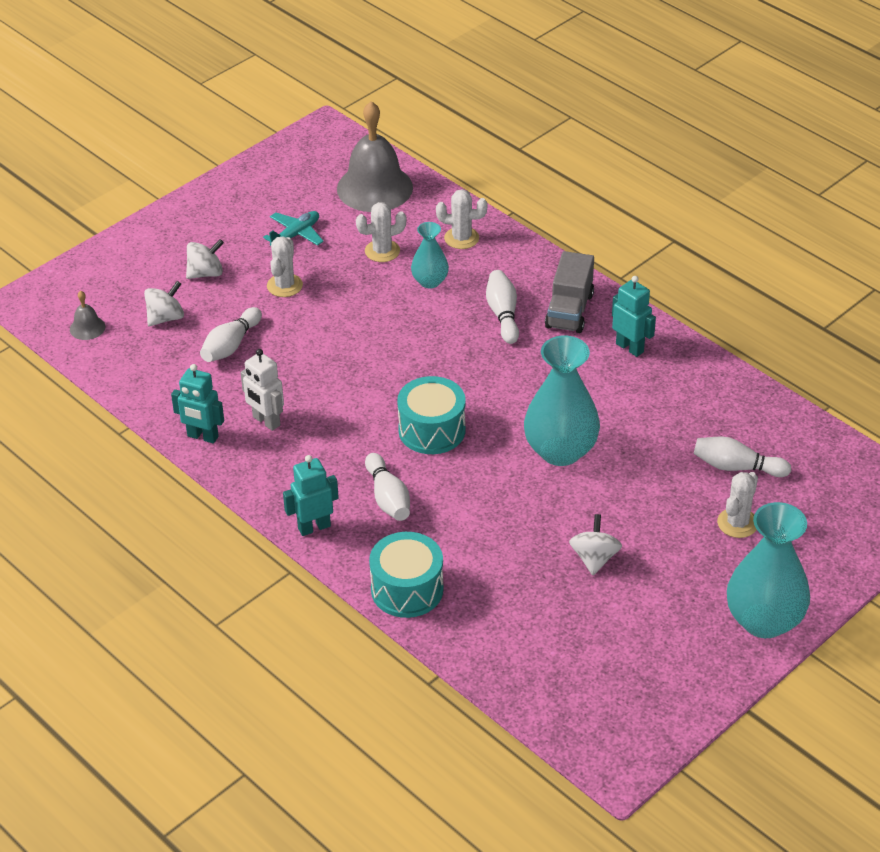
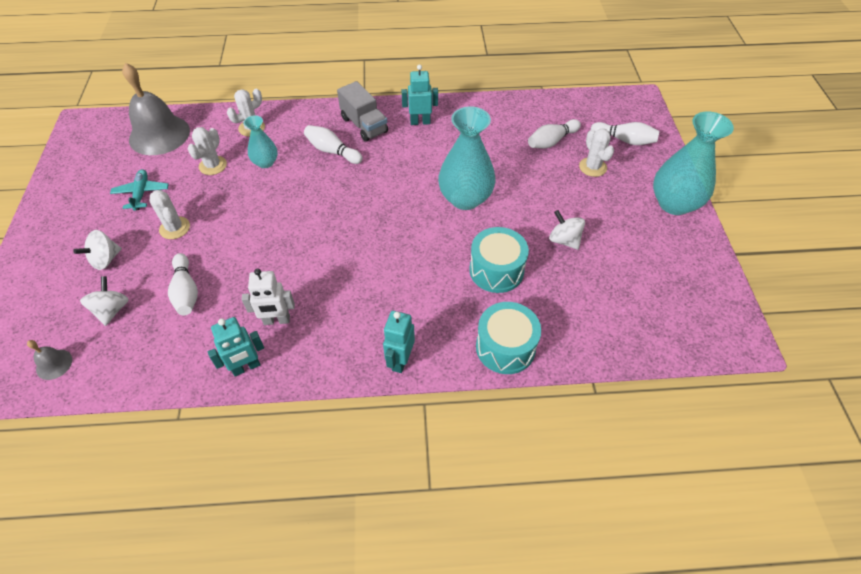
camera: 50 degrees left, 10 degrees up
(206, 273) = (105, 259): white spinning top -> white spinning top turned 150 degrees counterclockwise
(388, 498) = (416, 302): white bowling pin -> white bowling pin (624, 140)
(432, 430) = (384, 242): turquoise drum -> turquoise drum (496, 270)

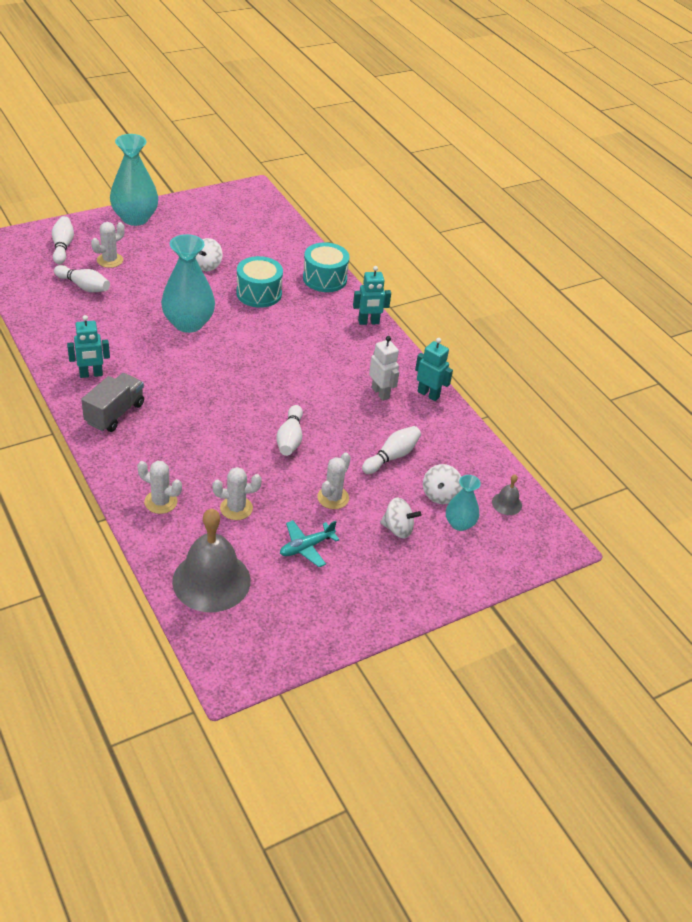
camera: 120 degrees left, 10 degrees down
(112, 310) = (440, 495): white spinning top -> white spinning top turned 45 degrees counterclockwise
(265, 162) = (210, 468): turquoise vase -> turquoise vase (459, 524)
(332, 151) = (168, 424): white bowling pin -> white bowling pin (290, 439)
(420, 122) = (91, 374): turquoise robot -> turquoise robot turned 75 degrees counterclockwise

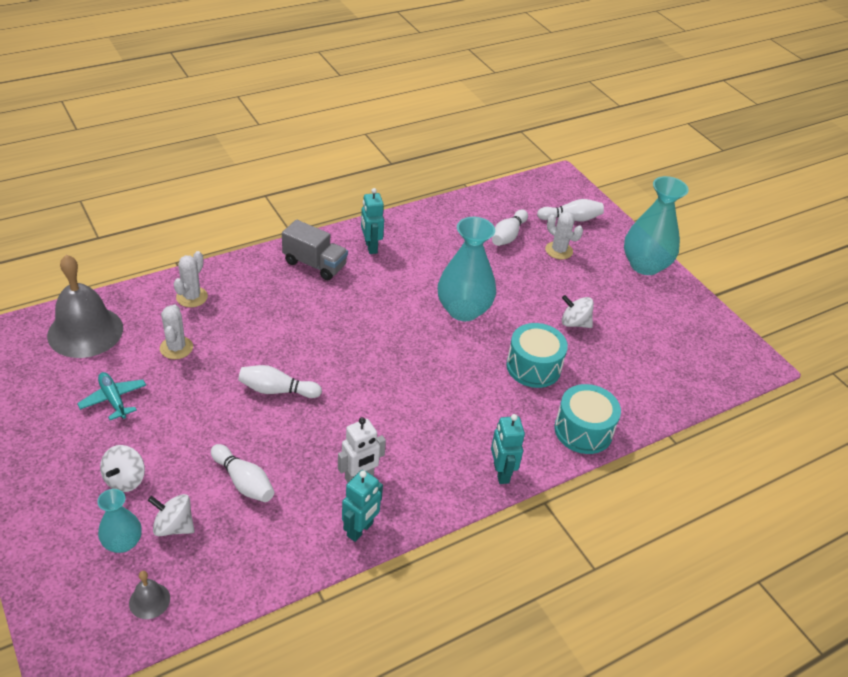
camera: 90 degrees right, 0 degrees up
(333, 498) = (182, 424): white cactus -> none

